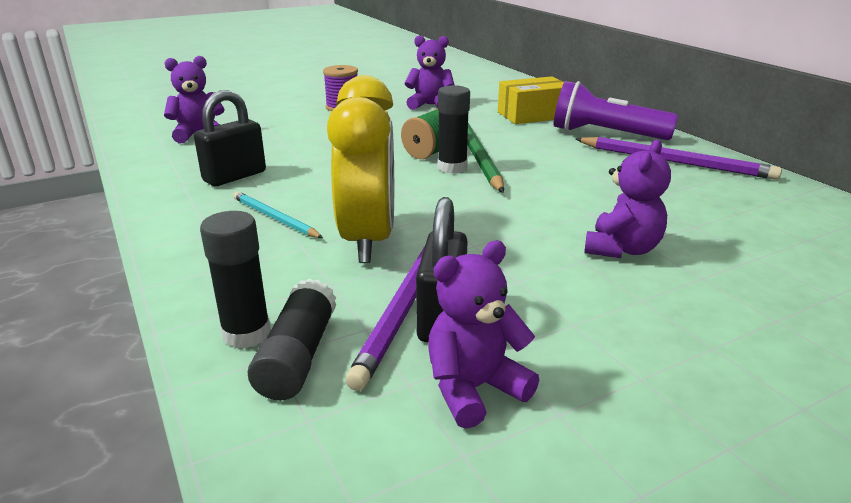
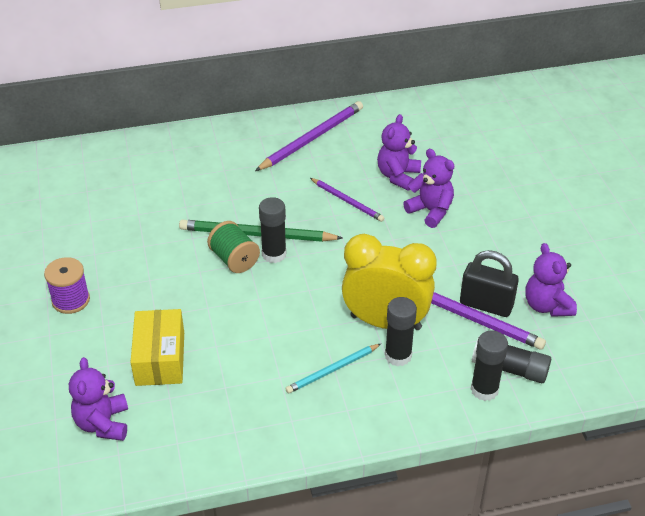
camera: 75 degrees left, 15 degrees up
(235, 176) = (236, 393): black padlock -> none
(307, 255) = (398, 356): none -> black glue stick
(430, 105) = (103, 234): purple teddy bear -> purple teddy bear (398, 176)
(532, 115) = (171, 176): yellow box -> yellow box (160, 358)
(581, 193) = (347, 201): none -> purple pencil
(605, 134) = (241, 151): purple flashlight -> none

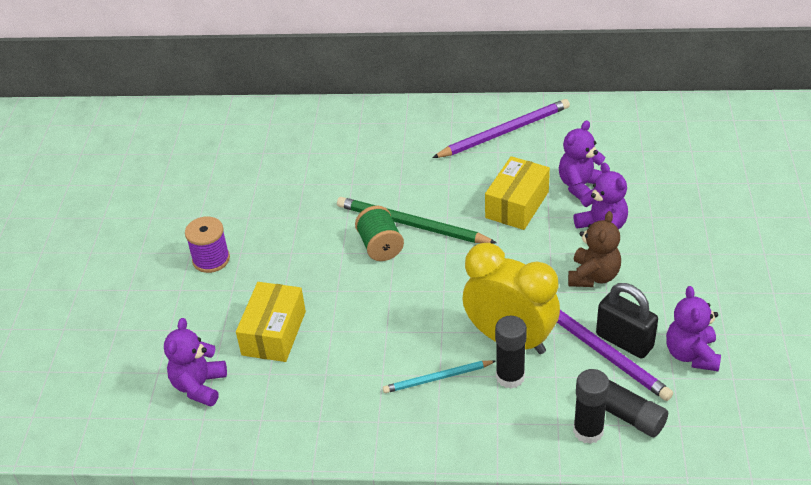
camera: 20 degrees right, 0 degrees up
(274, 254) = (421, 248): black glue stick -> none
(347, 201) = (517, 204): purple pencil -> yellow box
(438, 253) = (593, 276): none -> brown teddy bear

